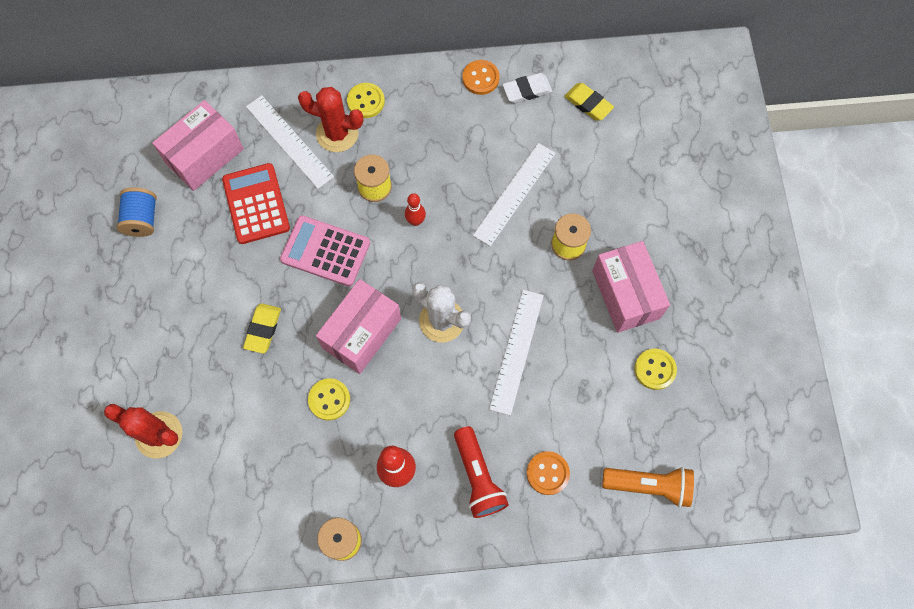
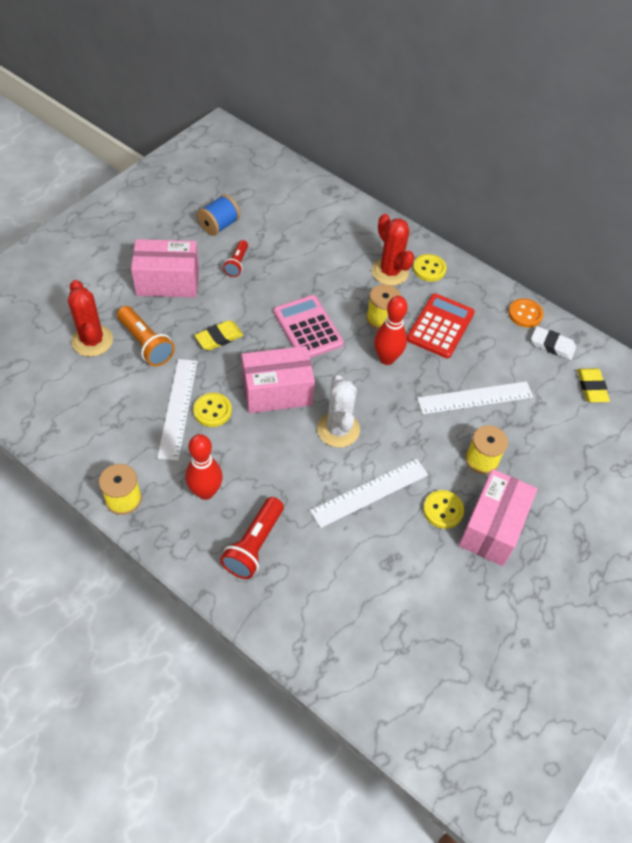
camera: 40 degrees right, 15 degrees down
(200, 243) = (237, 264): none -> red flashlight
(204, 156) = (293, 222): pink box -> pink box (168, 282)
(256, 204) = (294, 269): red calculator -> red calculator (440, 326)
(289, 141) = (354, 253): white ruler -> white ruler (178, 408)
(415, 221) = (386, 358): red bowling pin -> red bowling pin, size x1.68
(547, 473) = (305, 589): orange button -> none
(649, 485) = (371, 670): orange flashlight -> orange flashlight (146, 343)
(655, 369) = (462, 596): yellow button -> yellow button (443, 510)

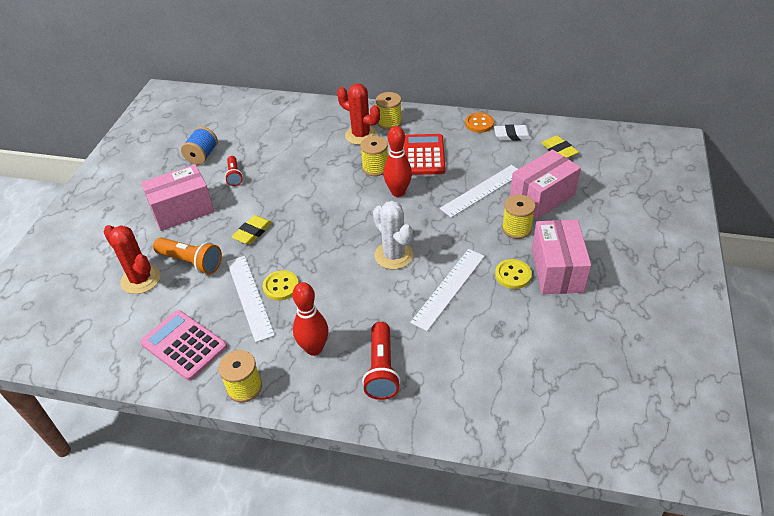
camera: 20 degrees left, 10 degrees down
(277, 391) = (326, 250): pink box -> pink box (542, 197)
(307, 328) = (322, 196): pink calculator -> pink calculator (184, 345)
(429, 269) = (389, 122): yellow button -> yellow spool

